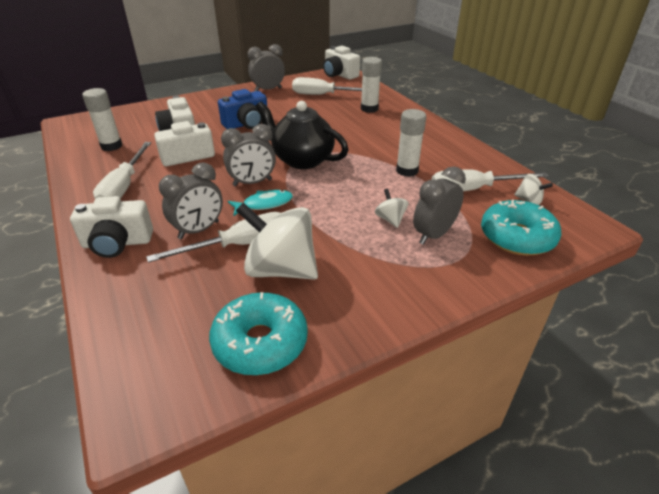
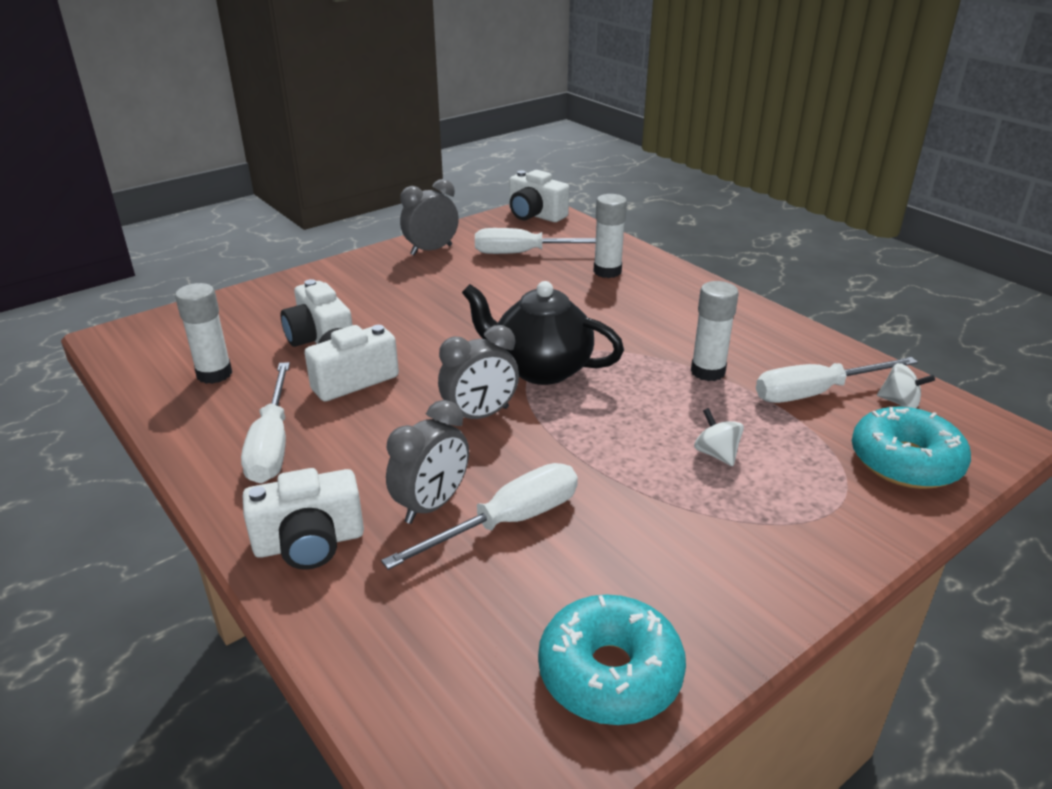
camera: 10 degrees left, 5 degrees down
(246, 124) = (424, 314): blue camera -> none
(264, 204) = (515, 450): turquoise fish -> none
(281, 269) = (588, 554): white spinning top -> none
(433, 235) = (788, 471): grey clock -> none

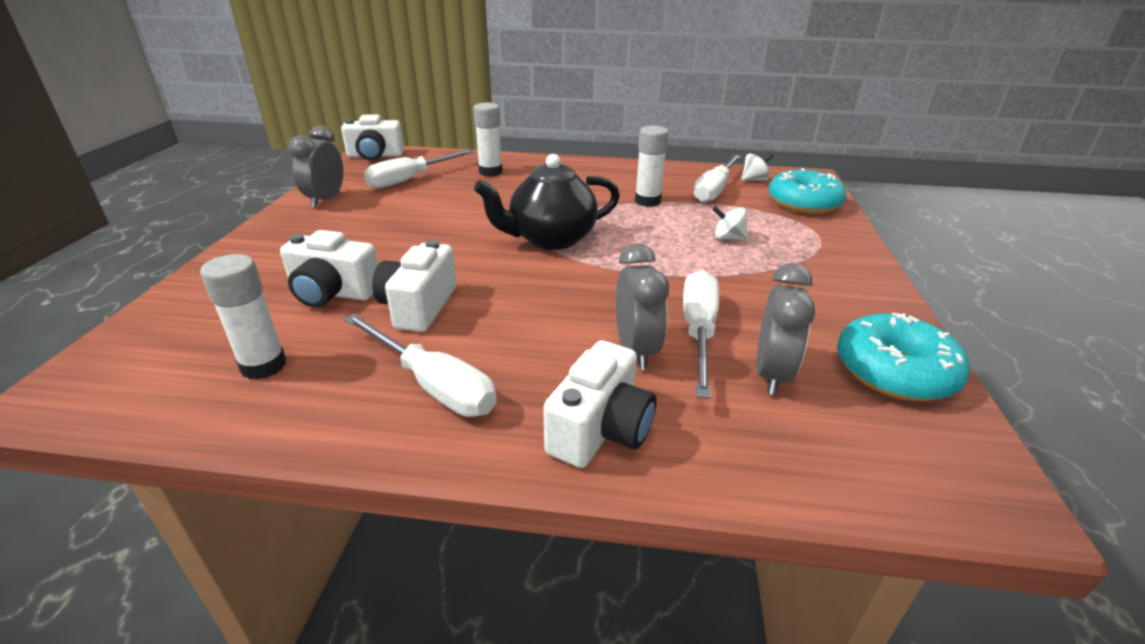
camera: 45 degrees left, 0 degrees up
(480, 415) = (563, 282): grey clock -> grey clock (771, 374)

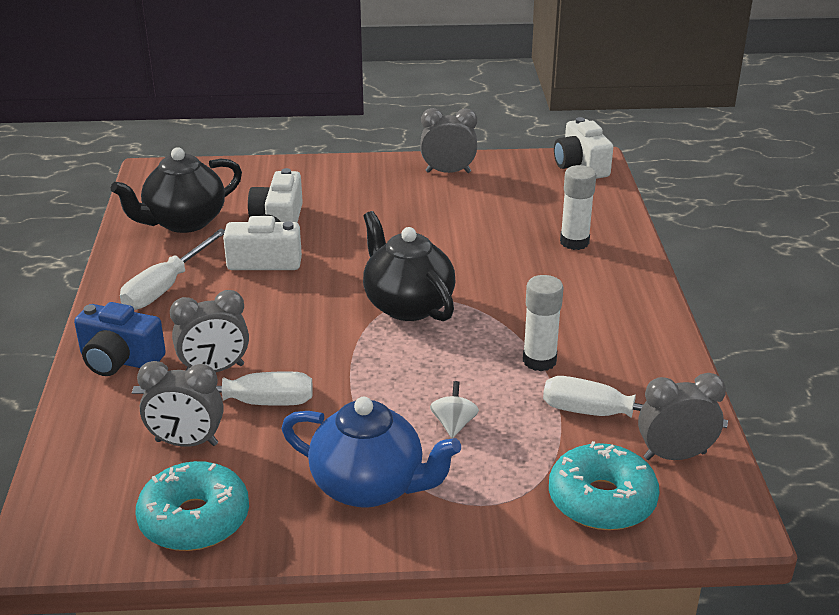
camera: 80 degrees right, 0 degrees up
(263, 366) = (184, 222): white glue stick -> black teapot
(410, 179) = (523, 200): white screwdriver -> none
(600, 429) = (119, 360): white camera -> blue camera
(754, 180) = (674, 456): white spinning top -> grey clock
(814, 277) = (370, 487): none -> blue teapot

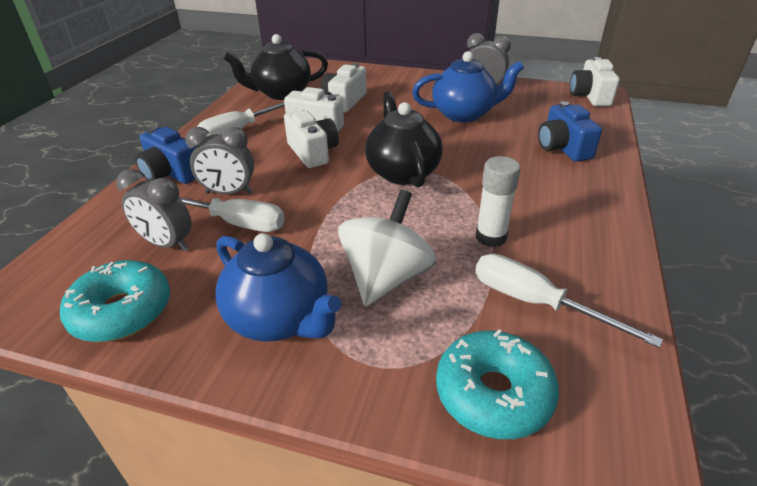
camera: 20 degrees right, 5 degrees up
(284, 300) = (313, 152): none -> white camera
(442, 215) = (464, 114): none -> blue teapot
(454, 424) = (386, 278): white spinning top -> white spinning top, size x2.19
(574, 242) = (563, 148): white glue stick -> blue camera
(674, 456) = (591, 363): grey clock -> none

